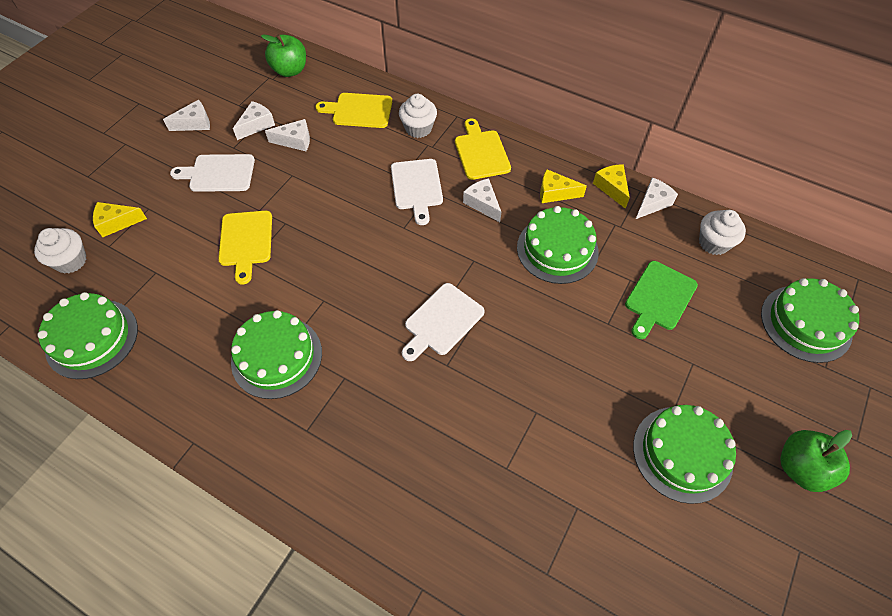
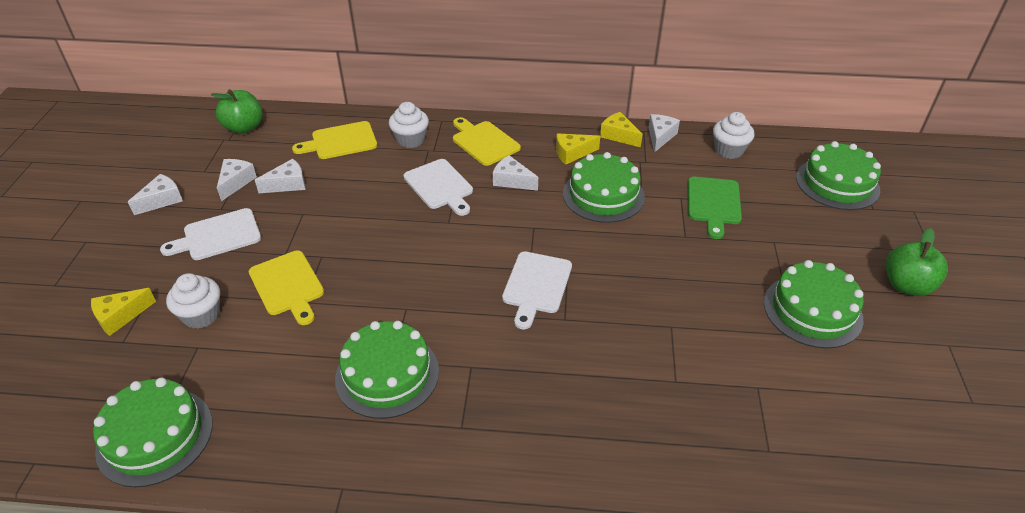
camera: 25 degrees left, 15 degrees down
(71, 261) = (81, 371): white cupcake -> white cupcake (201, 315)

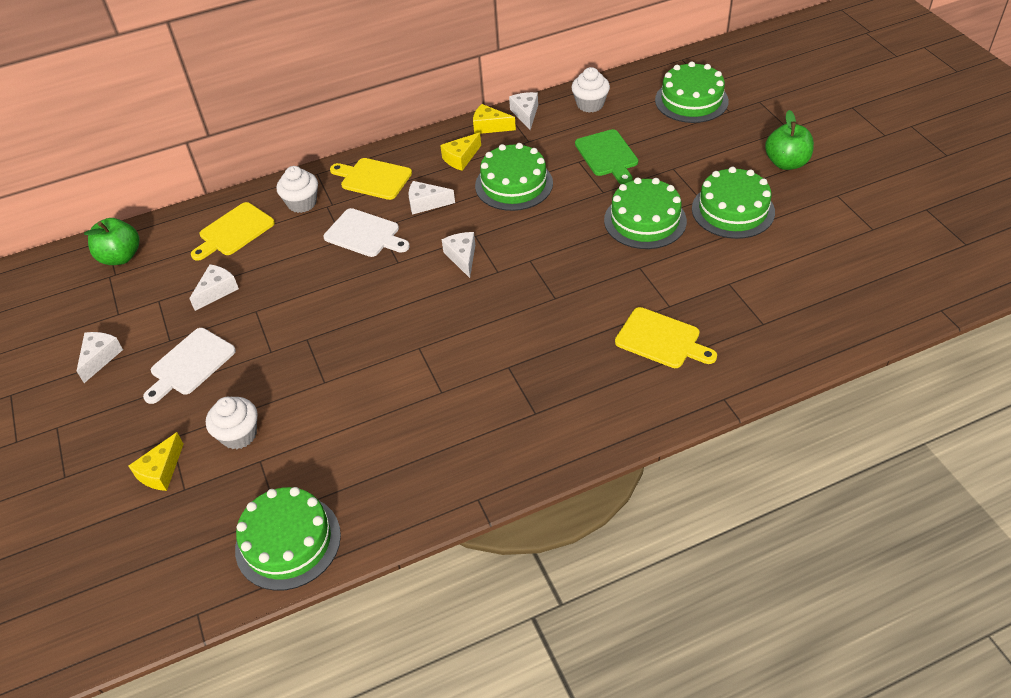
camera: 25 degrees left, 5 degrees up
(236, 182) = (162, 311): white cheese -> white cheese (462, 257)
(287, 285) = (297, 376): yellow cutting board -> yellow cutting board (661, 340)
(387, 374) = (445, 404): green cake -> green cake (645, 220)
(536, 285) = (513, 282): white cutting board -> none

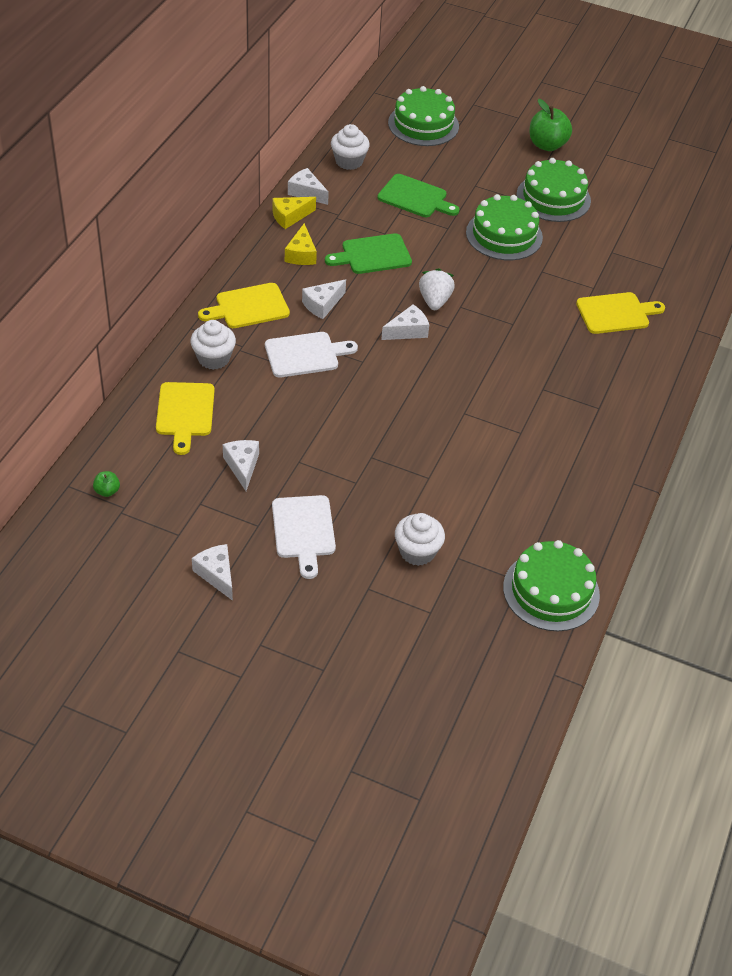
camera: 50 degrees left, 0 degrees up
(121, 257) = (107, 491): green apple -> green apple, size x0.48
(161, 471) = (395, 613): yellow cheese -> none
(462, 257) = (408, 331): white cheese -> white cheese turned 120 degrees clockwise
(514, 184) = (372, 255): green cake -> green cutting board
(514, 245) = (434, 301): none -> white strawberry

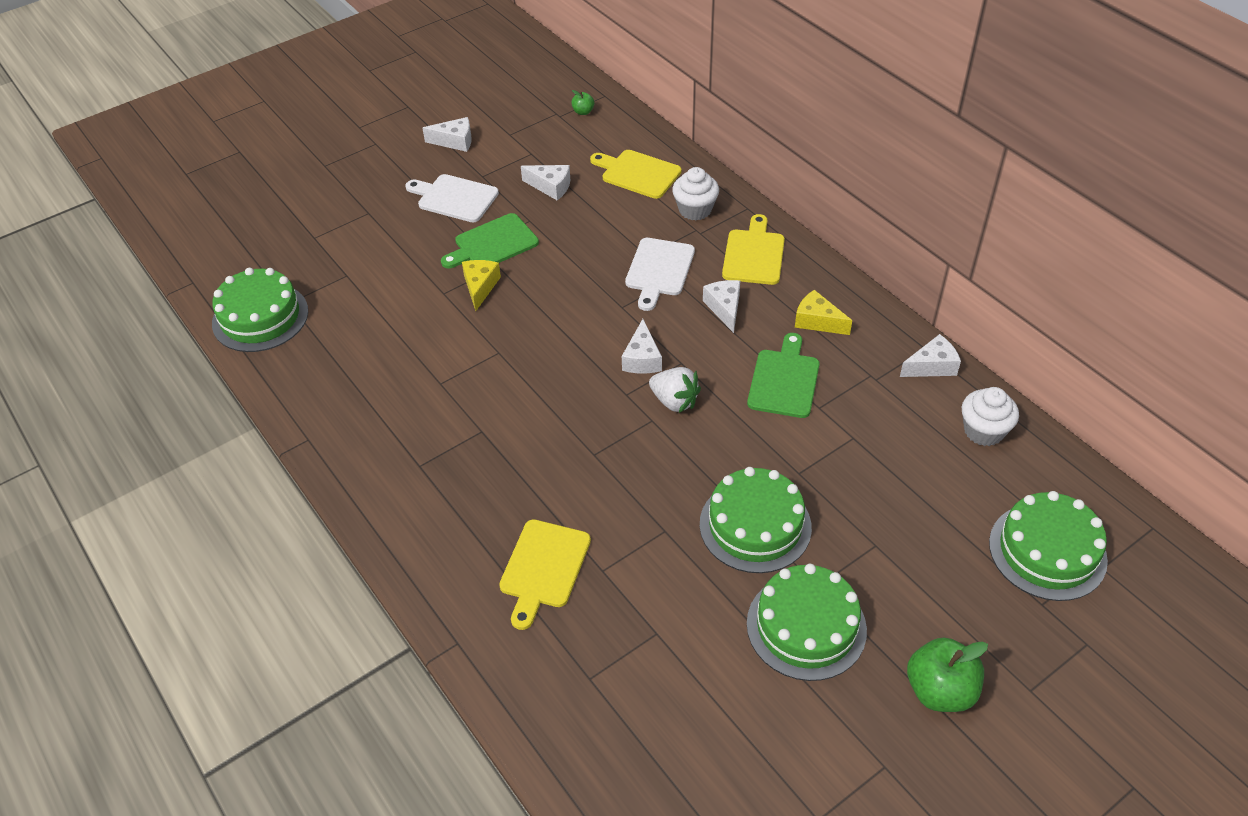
camera: 125 degrees right, 0 degrees up
(290, 217) = (890, 335): yellow cheese -> yellow cheese (480, 287)
(415, 197) = (876, 466): green cutting board -> green cutting board (493, 243)
(417, 552) = (375, 253): white cupcake -> none

